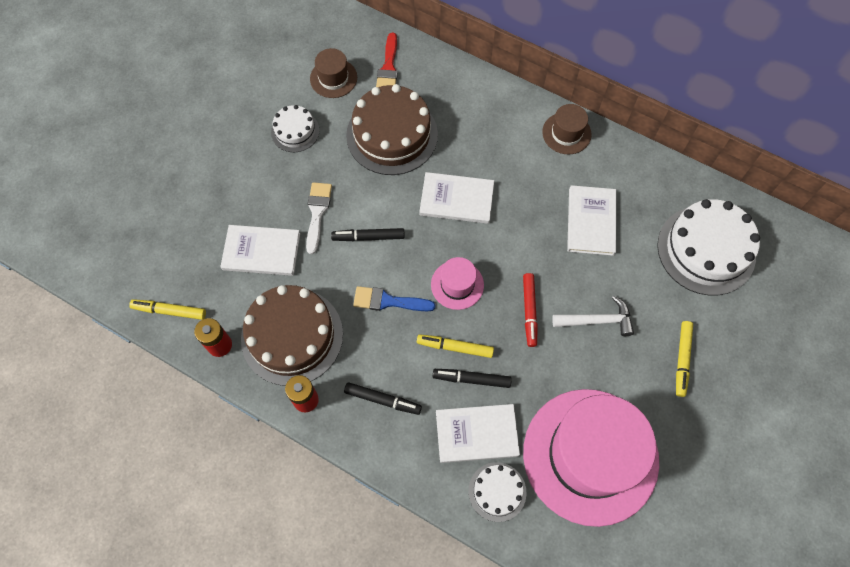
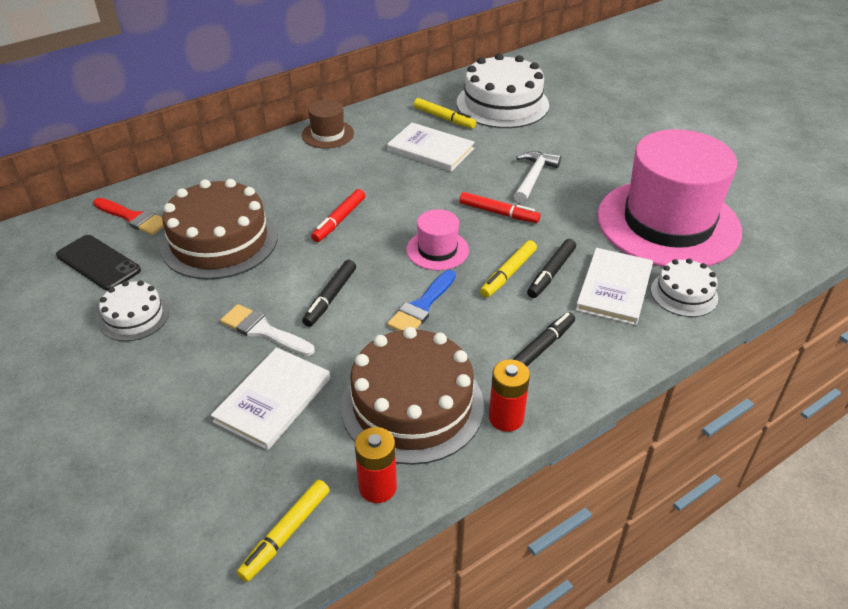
camera: 65 degrees left, 25 degrees down
(333, 78) = (98, 263): brown hat -> black phone
(456, 199) = (339, 220): white book -> red marker
(682, 360) = (597, 146): yellow marker -> yellow marker (444, 118)

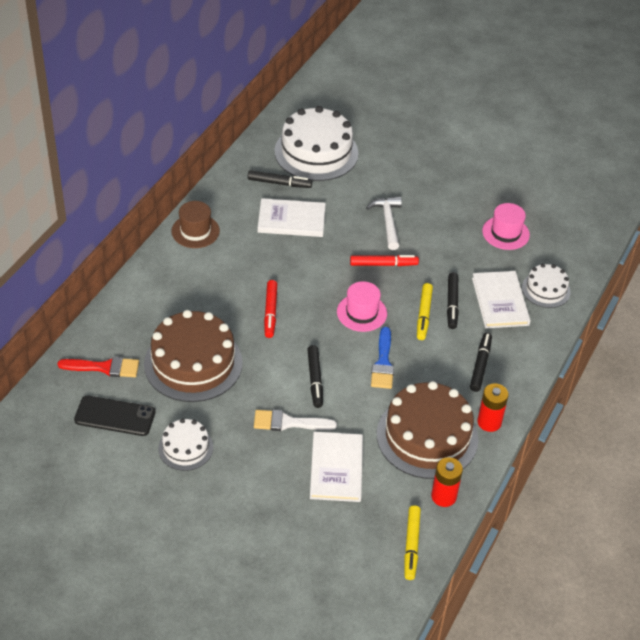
camera: 30 degrees left, 5 degrees up
(444, 118) = (279, 183): yellow marker -> black marker
(668, 223) = (505, 233): pink hat -> pink hat, size x0.43

